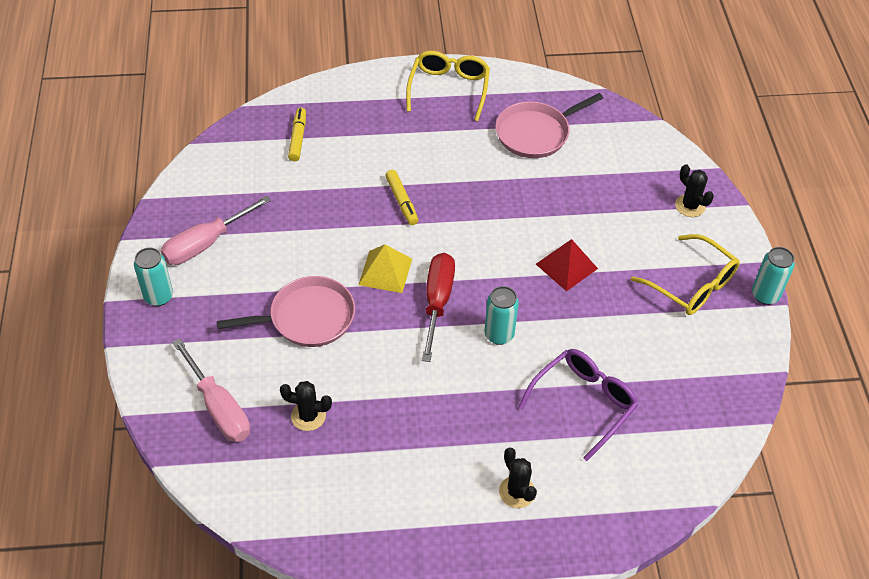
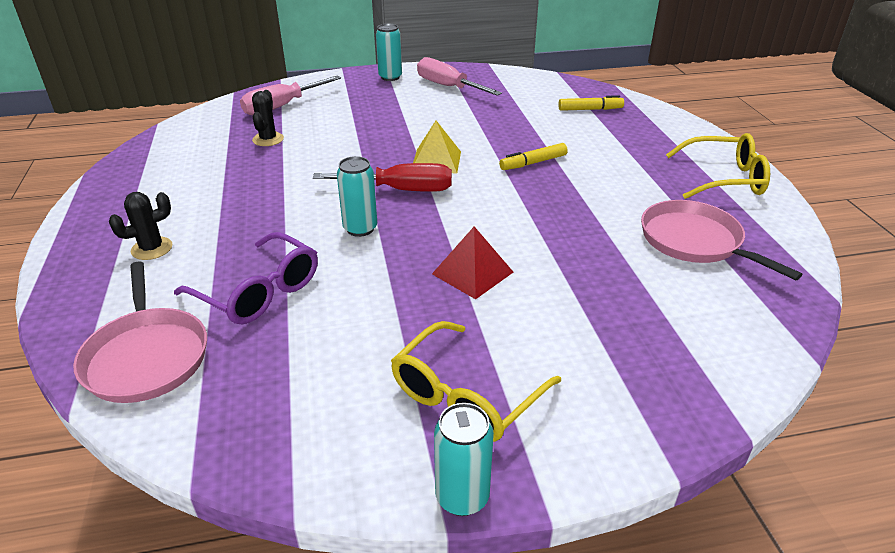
camera: 85 degrees right, 15 degrees down
(308, 317) = (375, 131): pink pan -> pink pan (146, 356)
(690, 206) = (635, 396): black cactus -> none

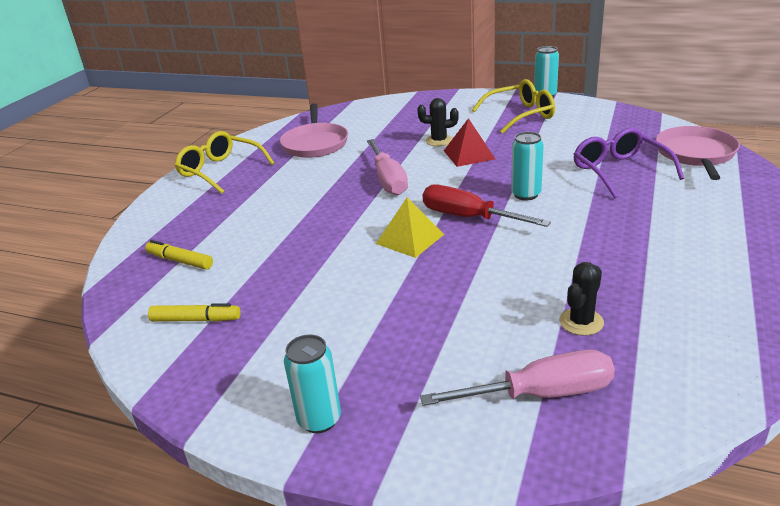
camera: 145 degrees left, 5 degrees down
(152, 248) = (712, 216): black cactus -> black cactus (439, 141)
(448, 87) = (266, 357): pink screwdriver -> pink screwdriver (388, 180)
(533, 163) = (329, 215): yellow marker -> yellow marker (196, 320)

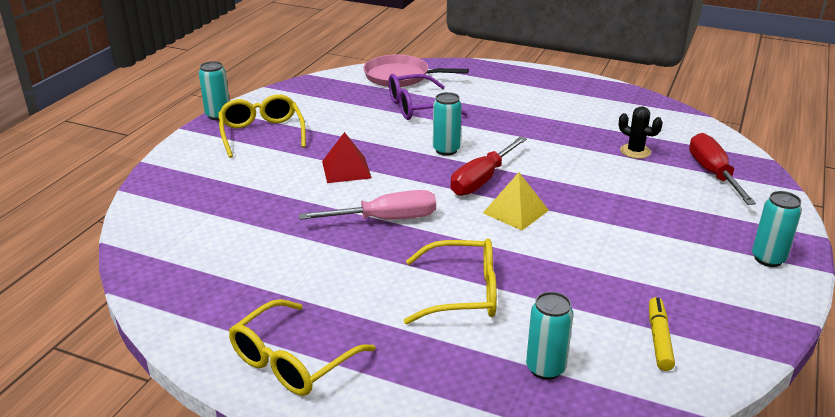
camera: 90 degrees left, 0 degrees up
(180, 261) = (545, 368): yellow marker -> turquoise can
(281, 220) = (462, 293): none -> yellow glasses
(315, 144) = (248, 273): pink pan -> none
(439, 141) = (299, 184): black cactus -> none
(540, 394) = (713, 174): pink screwdriver -> red screwdriver

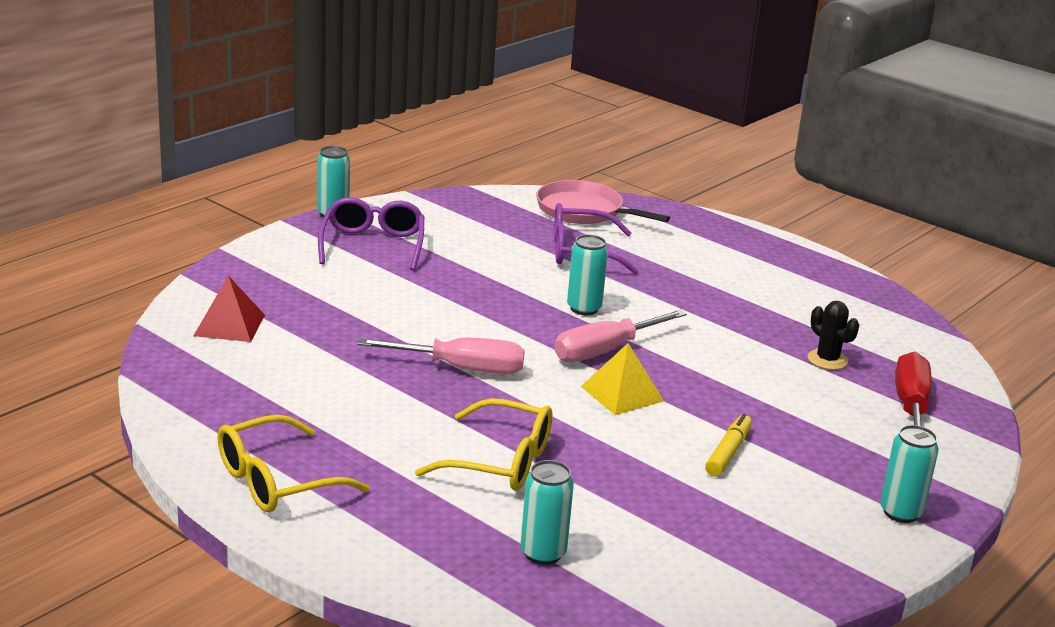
camera: 15 degrees right, 5 degrees down
(262, 134) = (372, 245): yellow glasses -> purple glasses
(346, 169) = (449, 305): red pyramid -> red pyramid (229, 325)
(482, 179) = (606, 351): red screwdriver -> pink screwdriver
(659, 339) = (694, 558): yellow marker -> yellow marker (728, 452)

